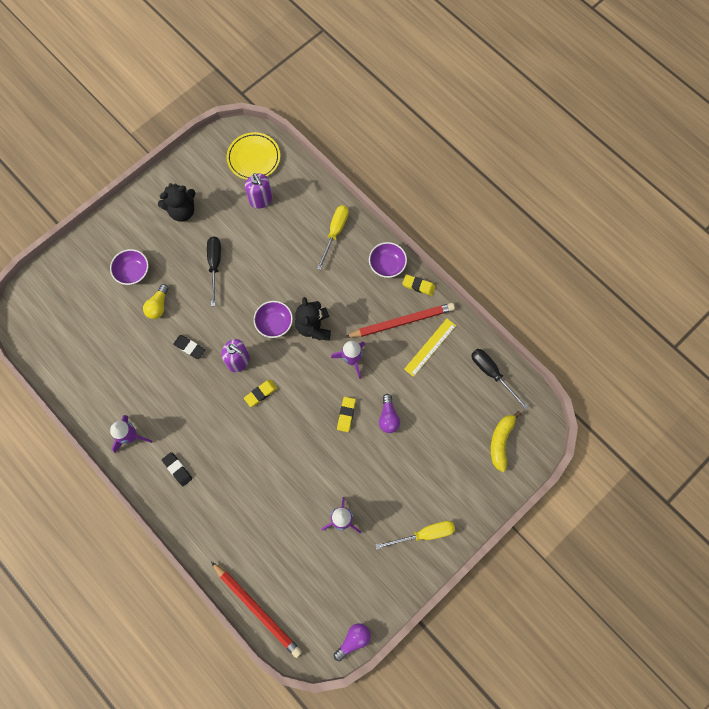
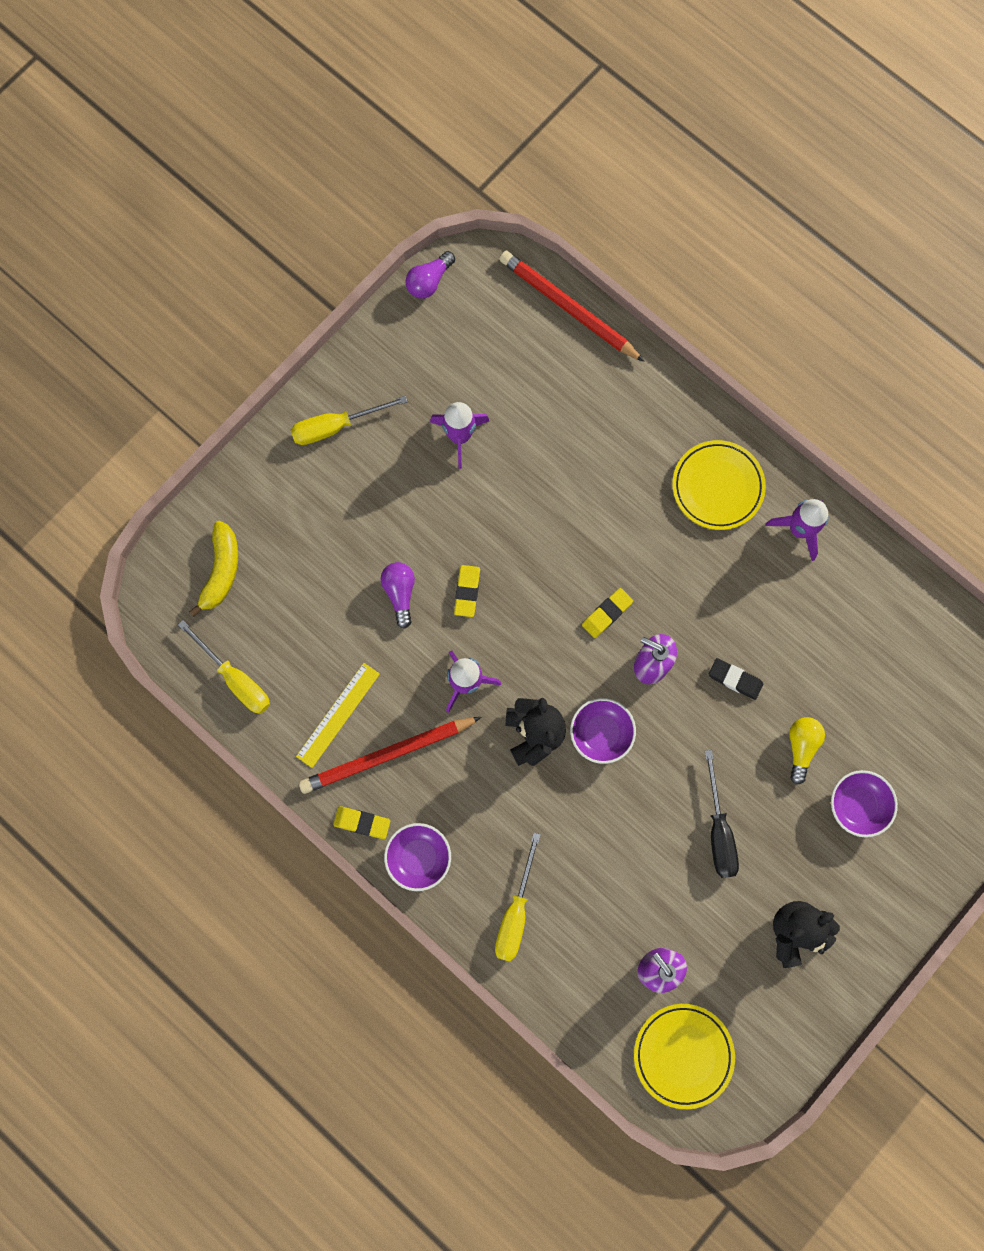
camera: 175 degrees right, 5 degrees up
(177, 469) = (717, 487): black eraser -> yellow plate
(492, 374) = (235, 678): black screwdriver -> yellow screwdriver

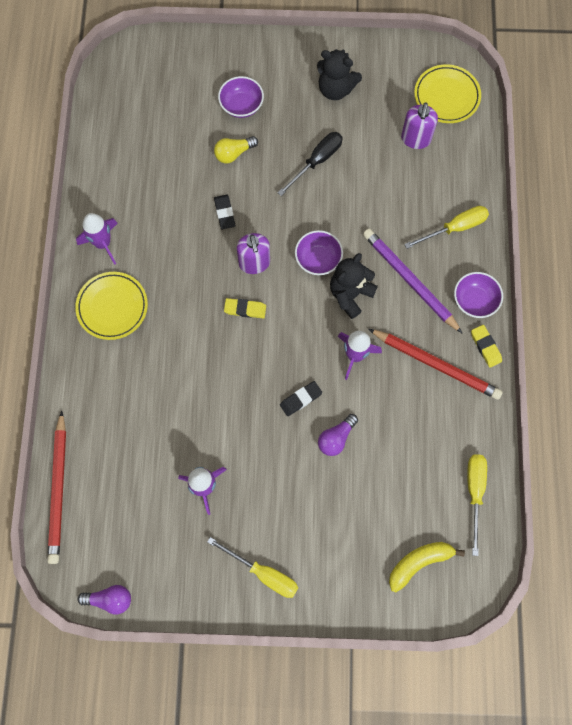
camera: 130 degrees left, 5 degrees down
(338, 714) = (439, 412): yellow ruler -> none
(467, 591) = (300, 399): yellow eraser -> black eraser
(497, 809) = (410, 281): none -> purple pencil

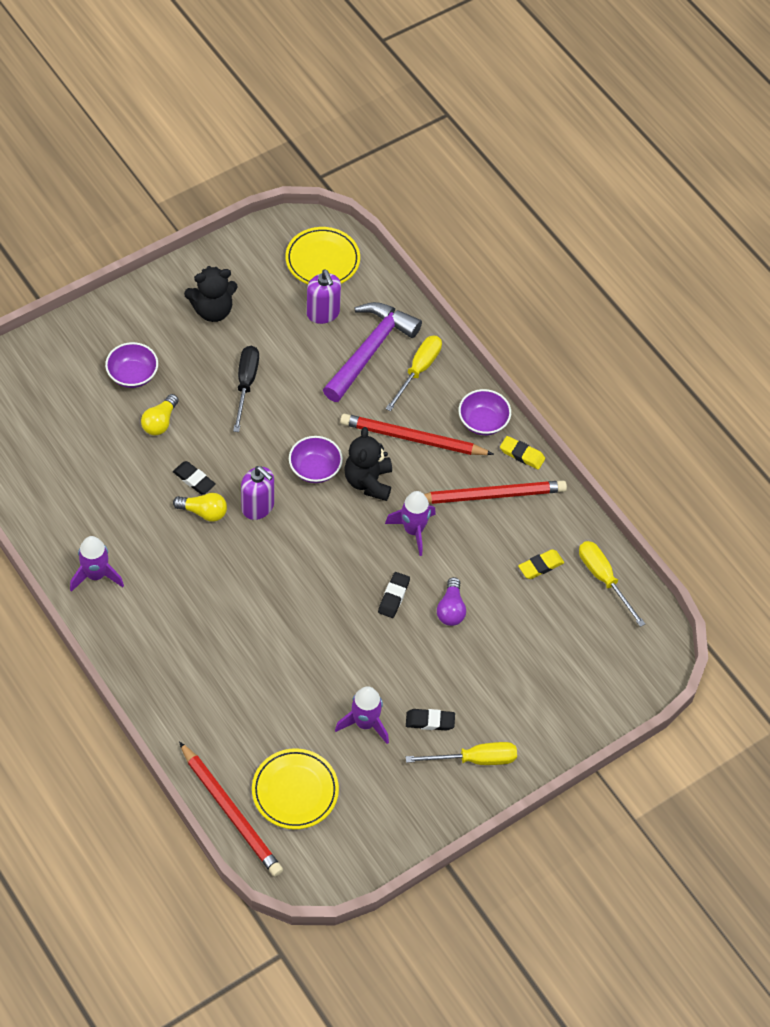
camera: 40 degrees left, 15 degrees down
(110, 599) = (355, 870): purple light bulb -> none
(112, 307) = (152, 625): yellow plate -> yellow plate (295, 791)
(213, 242) = (204, 512): none -> yellow light bulb
(245, 309) = (281, 552): yellow eraser -> yellow eraser (540, 566)
(253, 518) = (430, 721): none -> black eraser
(410, 281) = (413, 438): purple pencil -> red pencil
(419, 562) = (600, 664): yellow banana -> none
(429, 190) = (370, 350): none -> purple hammer

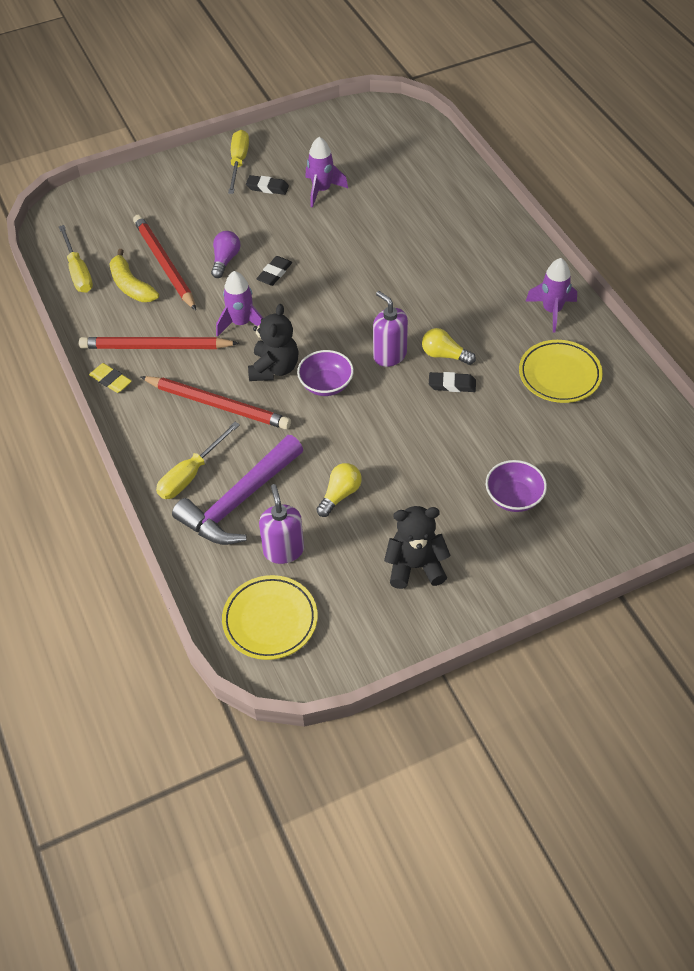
camera: 165 degrees left, 5 degrees down
(160, 422) = (485, 444): yellow light bulb -> yellow light bulb (340, 495)
(194, 480) = (452, 385): black eraser -> black eraser turned 45 degrees counterclockwise
(231, 812) = (440, 146): red pencil -> red pencil (164, 264)
(246, 384) = (386, 475): black screwdriver -> none
(295, 791) = (387, 154): yellow plate -> yellow plate (559, 375)
(474, 759) = (238, 162): yellow screwdriver -> yellow screwdriver turned 90 degrees clockwise
(483, 422) = (139, 415): purple bowl -> none
(540, 566) = (131, 286): yellow eraser -> yellow banana

